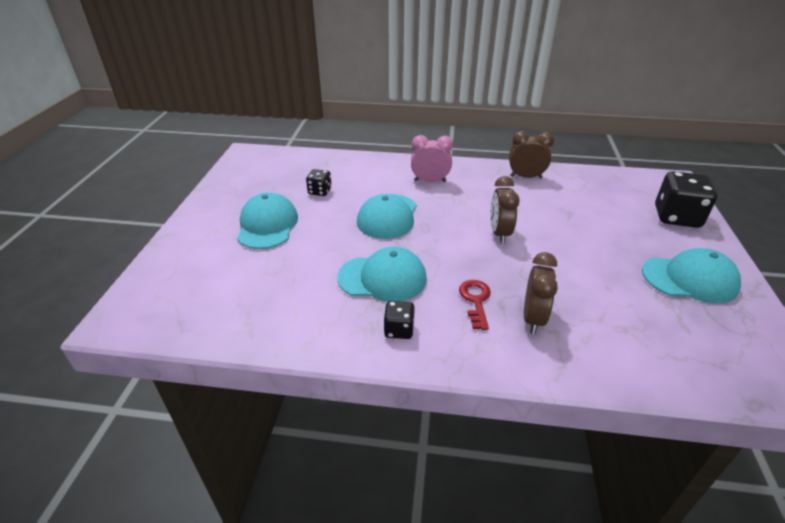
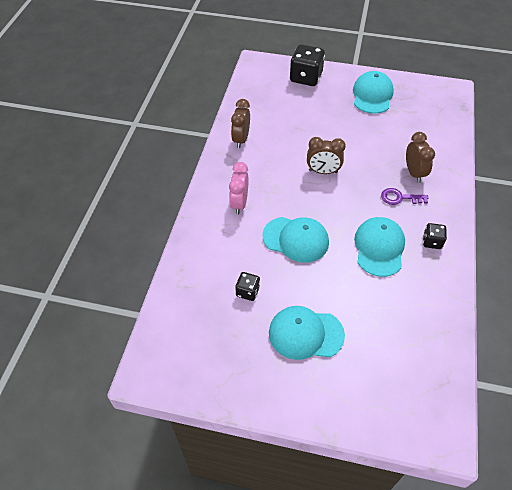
camera: 85 degrees left, 15 degrees up
(476, 300) = (400, 198): red key -> purple key
(533, 318) = (414, 173): brown clock -> brown clock turned 60 degrees clockwise

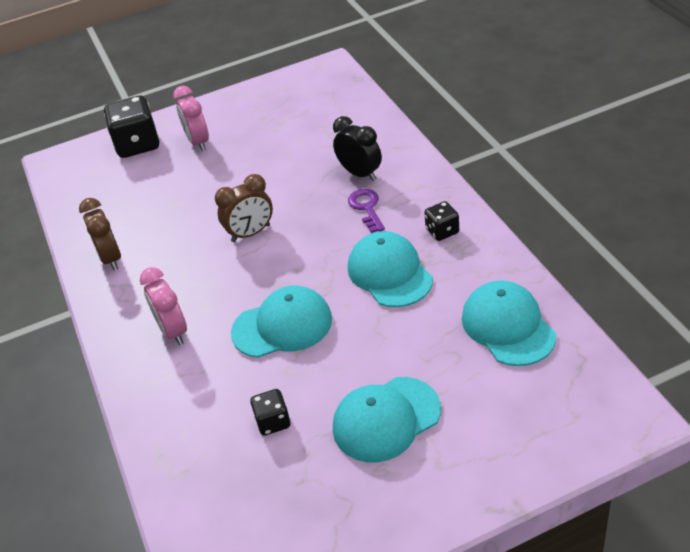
camera: 30 degrees left, 10 degrees down
(339, 96) = (198, 142): none -> pink clock
(372, 95) = (239, 120): turquoise cap -> turquoise cap (508, 326)
(400, 198) = (367, 208): purple key -> purple key turned 105 degrees clockwise
(414, 173) = (360, 174): brown clock -> black clock

